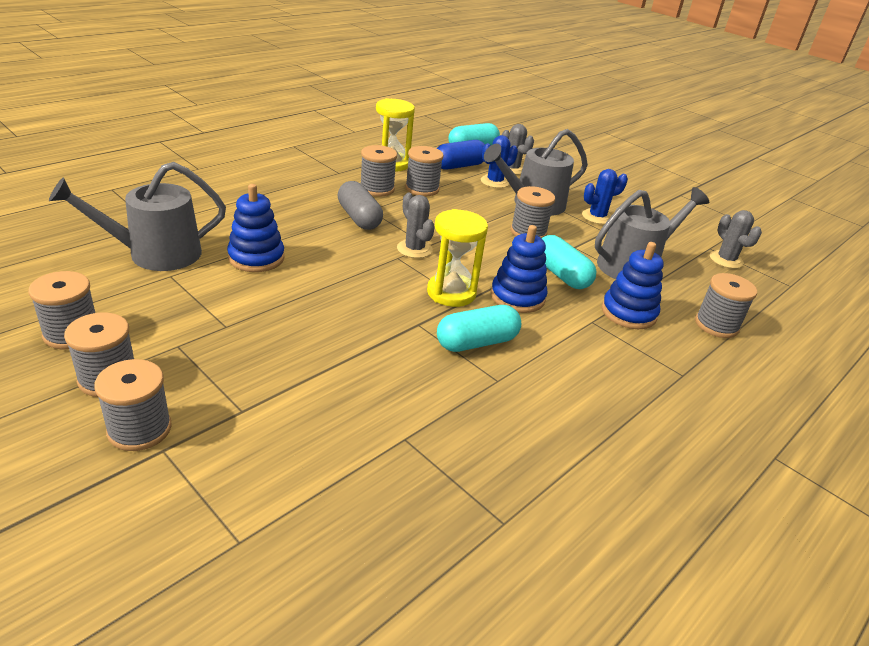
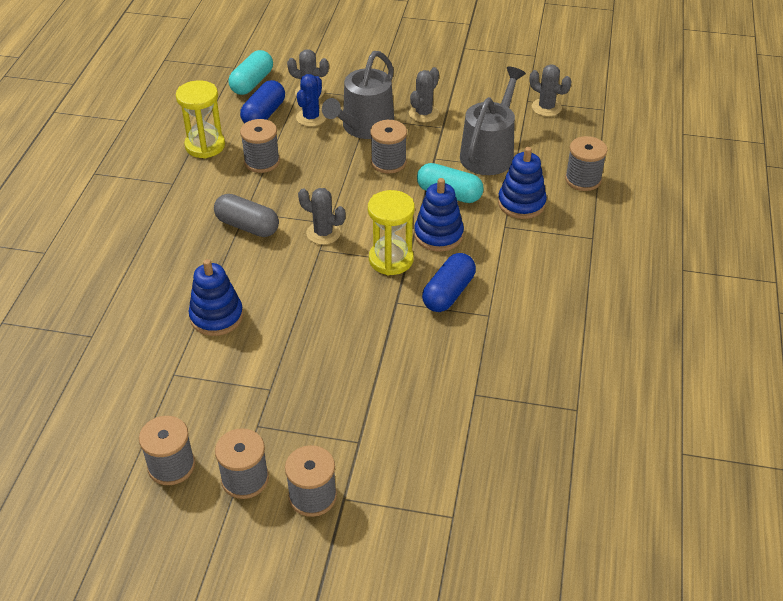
camera: 30 degrees left, 10 degrees up
(156, 254) = (135, 362): grey watering can -> none
(377, 189) = (226, 184): grey spool -> none
(476, 342) = (448, 293): turquoise capsule -> blue capsule
(597, 217) = (424, 113): blue cactus -> grey cactus

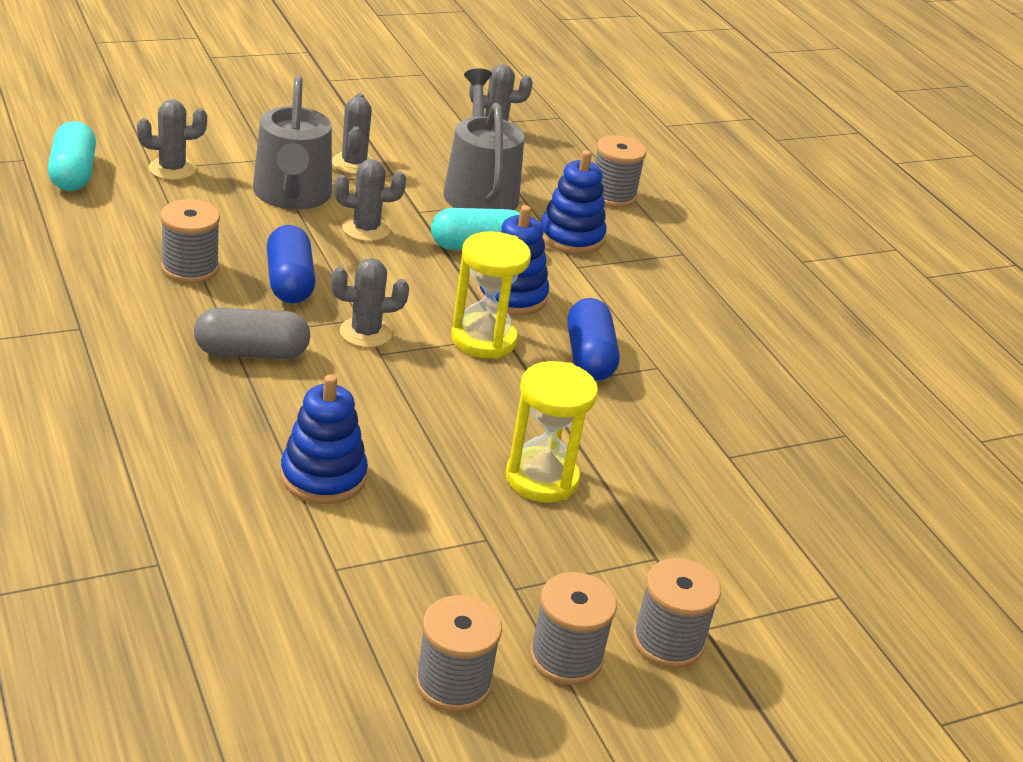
camera: 40 degrees left, 10 degrees down
(205, 146) = (82, 268): yellow hourglass -> yellow hourglass (541, 479)
(264, 114) = (132, 209): blue capsule -> blue capsule (289, 282)
(311, 117) = (206, 199): blue cactus -> none
(388, 162) = (366, 229): grey spool -> grey cactus

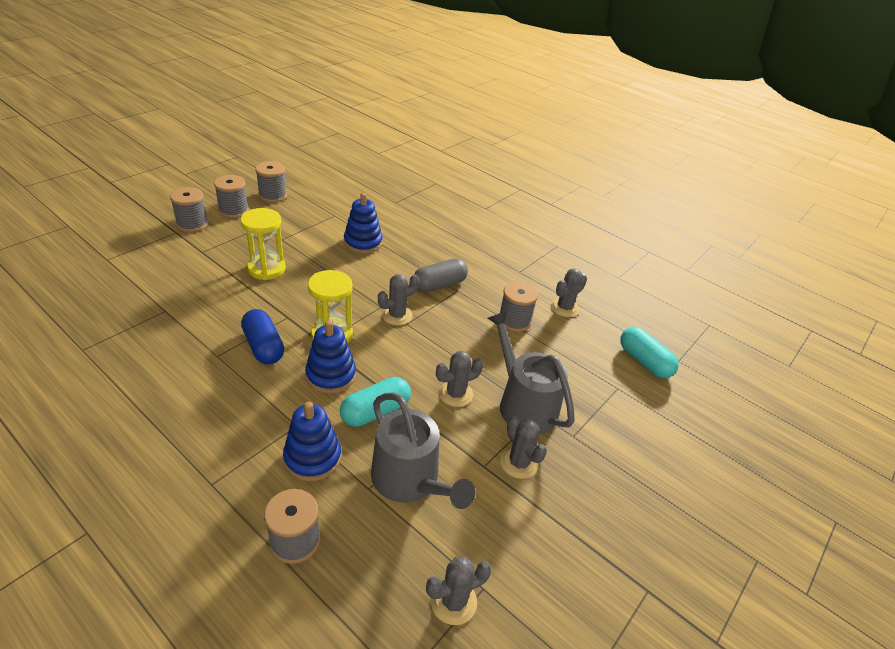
camera: 155 degrees right, 5 degrees up
(172, 169) = (608, 392): grey cactus -> grey cactus (564, 308)
(289, 282) = (460, 332): blue capsule -> none

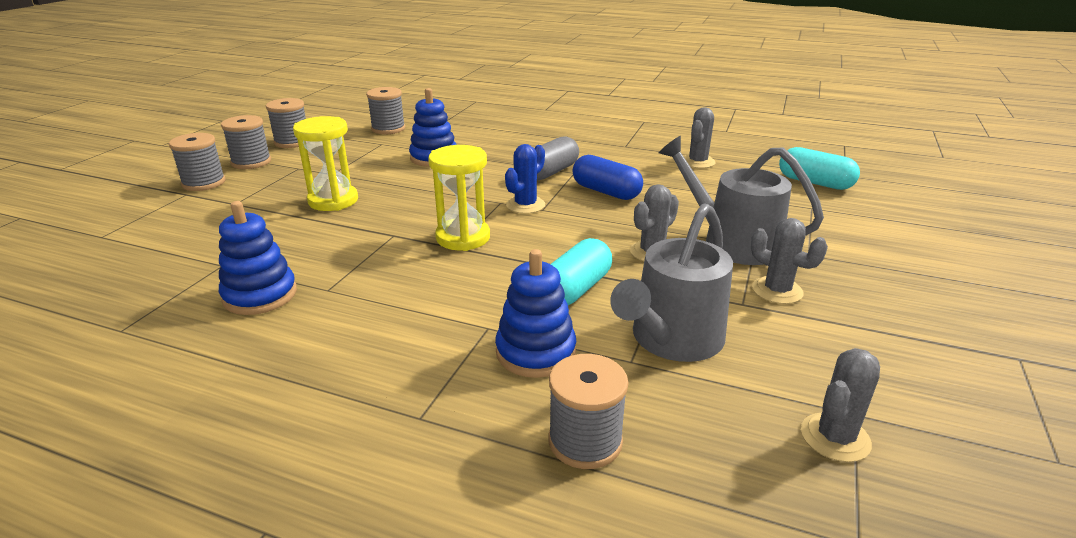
camera: 15 degrees left, 10 degrees down
(264, 346) = (384, 267): blue capsule -> blue capsule (606, 192)
(331, 375) = (492, 272): blue stacking toy -> blue stacking toy (260, 295)
(397, 315) = (525, 205): grey cactus -> blue cactus
(410, 480) = (672, 339): grey watering can -> grey watering can turned 90 degrees clockwise
(514, 321) = (657, 182): grey spool -> grey spool (388, 129)

